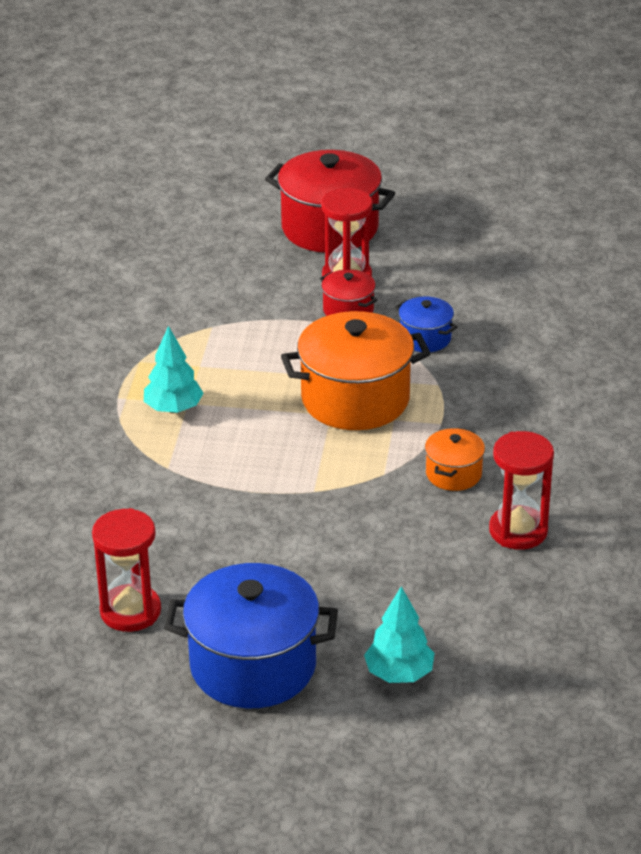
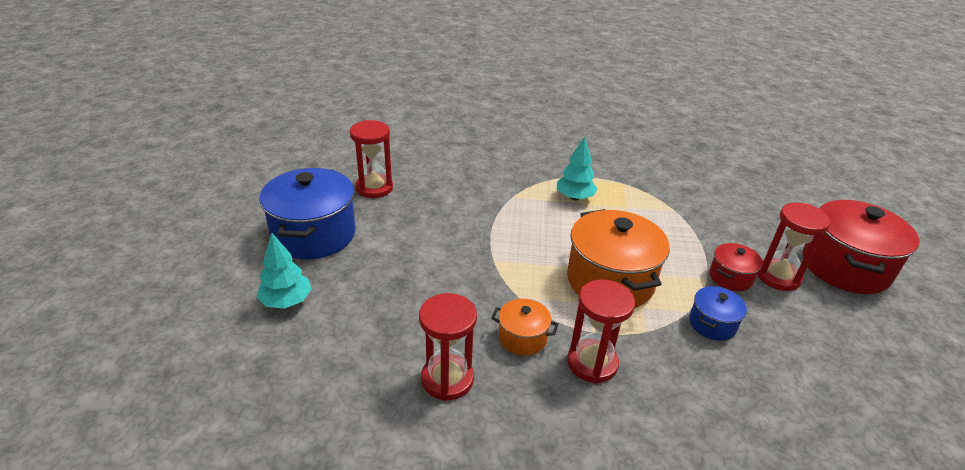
camera: 85 degrees right, 0 degrees up
(487, 428) = (592, 363): none -> red hourglass

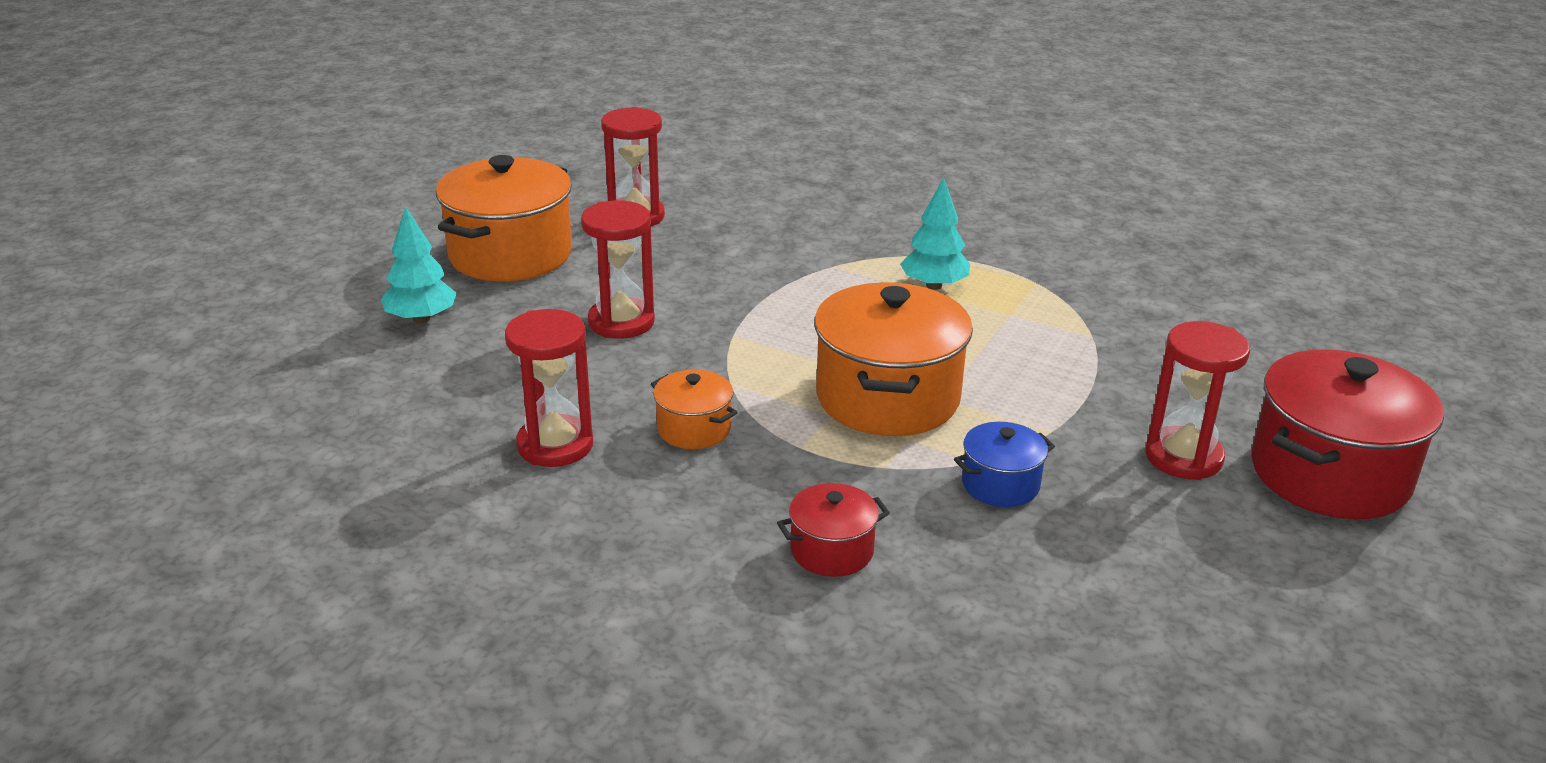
camera: 25 degrees right, 5 degrees down
(314, 234) = (510, 254): blue pot -> orange pot
(592, 363) = (767, 480): red hourglass -> red hourglass (621, 322)
(730, 277) = (1095, 439): red pot -> red pot (832, 551)

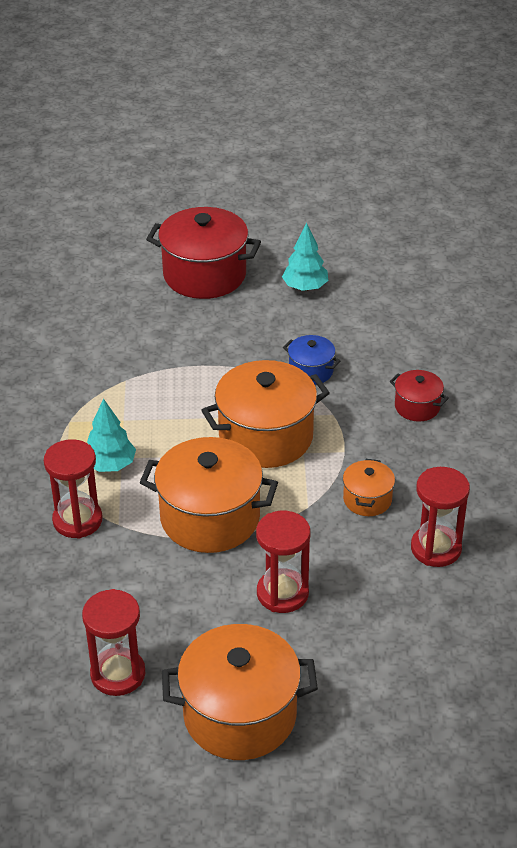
camera: 120 degrees left, 10 degrees up
(421, 319) = (369, 705): turquoise tree -> turquoise tree (305, 287)
(783, 317) = (210, 518): none -> orange pot
(1183, 457) = (230, 320): red hourglass -> red hourglass (77, 520)

